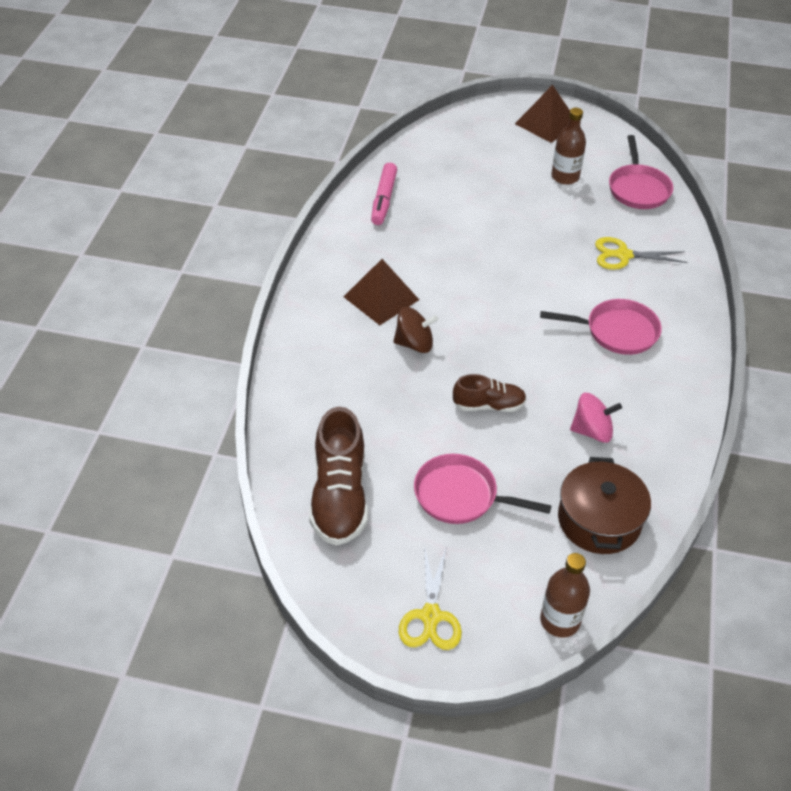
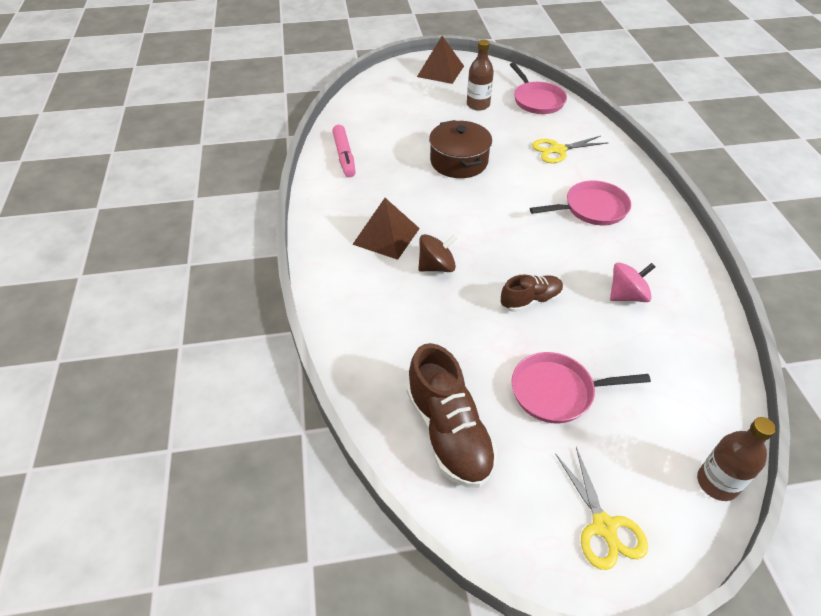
camera: 20 degrees left, 0 degrees up
(599, 520) = (684, 372): brown pot -> brown pot (459, 161)

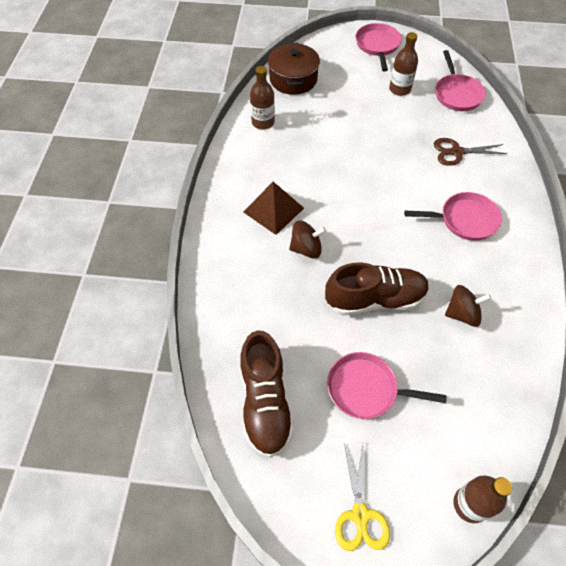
camera: 15 degrees right, 10 degrees up
(344, 156) = (263, 122): pink marker -> brown bottle
(440, 71) = (377, 46): brown pyramid -> pink pan
(459, 161) = (361, 147): brown pot -> brown pot (293, 79)
(530, 300) = (375, 299): brown shoe -> brown shoe, size x1.72
(558, 150) = (457, 152): yellow scissors -> brown scissors
(627, 295) = (462, 314): pink spinning top -> brown spinning top

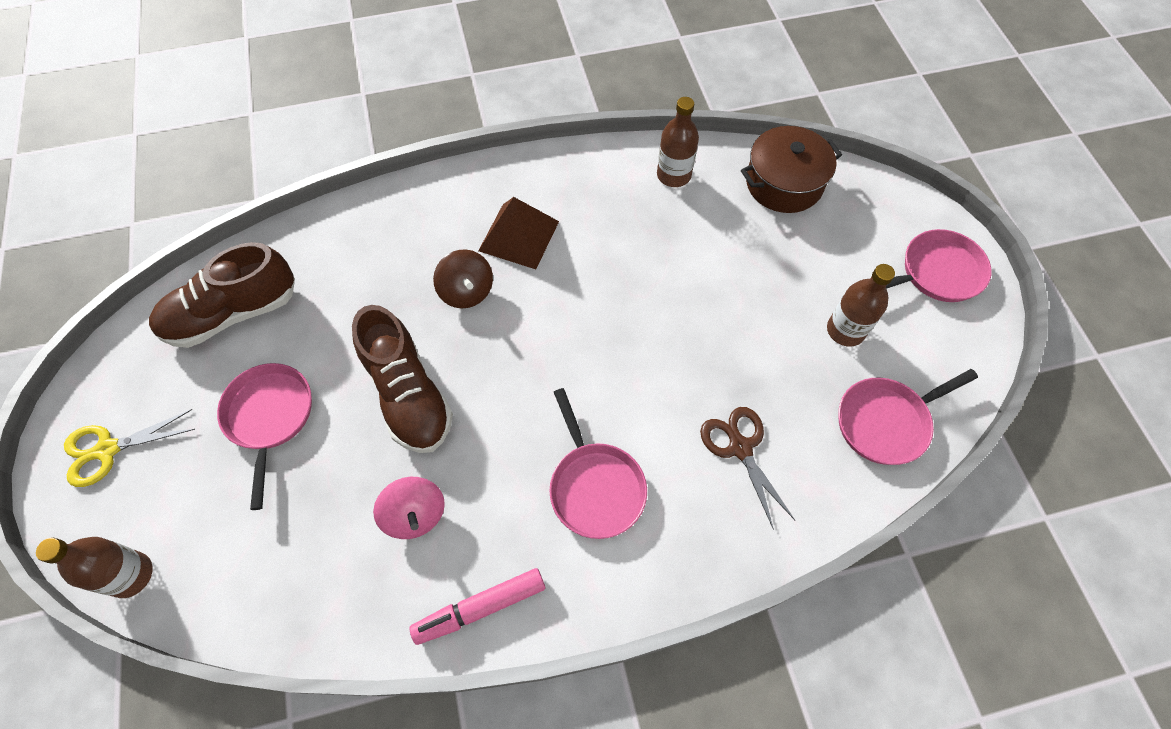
camera: 70 degrees right, 5 degrees up
(462, 314) = (415, 515): brown spinning top -> pink spinning top
(527, 293) = (480, 607): none -> pink marker

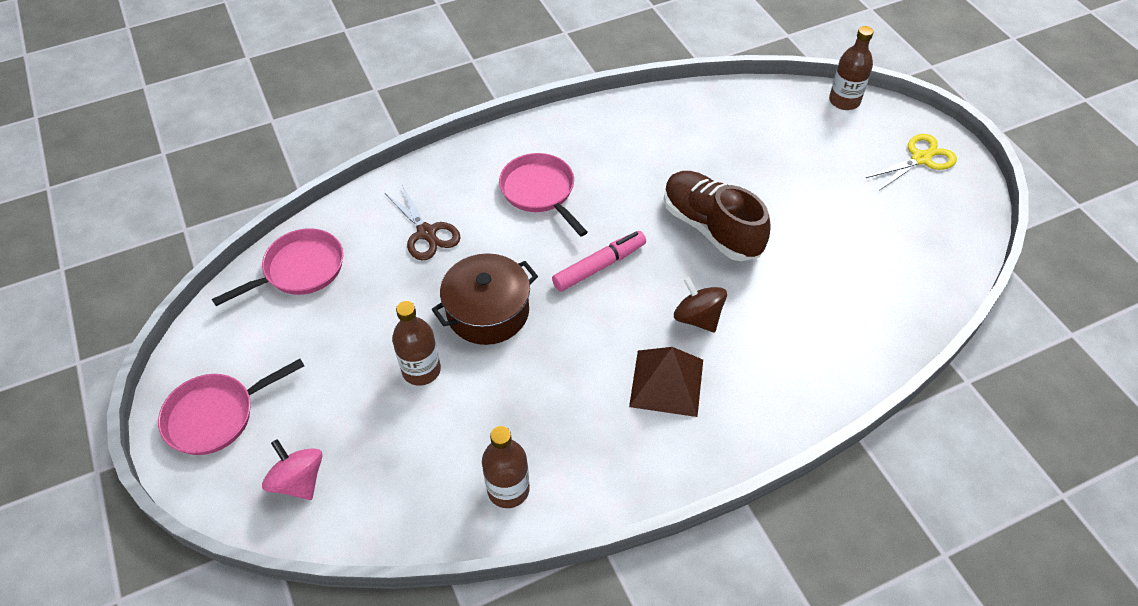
camera: 170 degrees right, 10 degrees down
(233, 313) = (902, 264): brown shoe -> none
(269, 417) = (814, 196): pink pan -> none
(415, 515) = (669, 157): pink spinning top -> pink spinning top (299, 481)
(480, 607) = (603, 119): pink marker -> pink marker (599, 266)
(784, 183) = (373, 501): brown pot -> brown pot (488, 312)
(845, 330) = (324, 340): brown bottle -> brown bottle (421, 370)

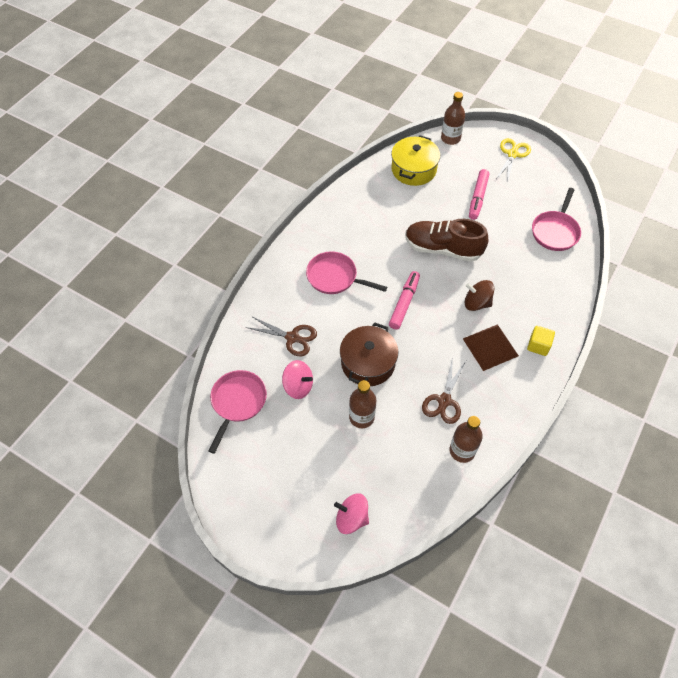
camera: 35 degrees left, 5 degrees up
(216, 415) = (270, 514): pink pan -> pink pan (555, 231)
(382, 291) = (298, 386): none -> pink spinning top
(542, 413) = (444, 401): none -> brown scissors
(738, 420) = (538, 346): none -> yellow cube
(758, 115) = (413, 169): none -> yellow pot
(818, 189) = (477, 198): none -> pink marker

